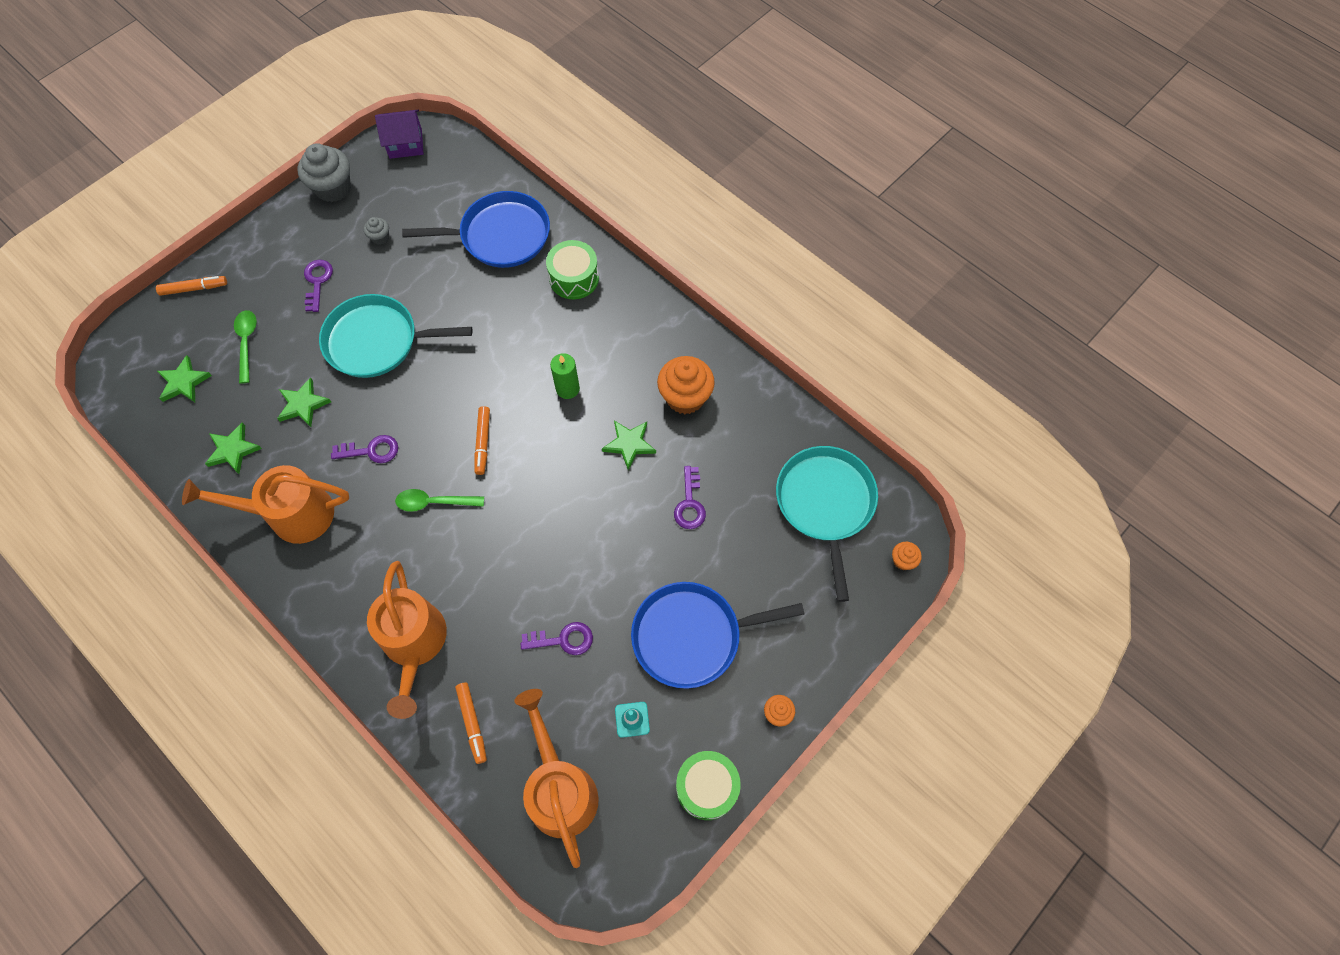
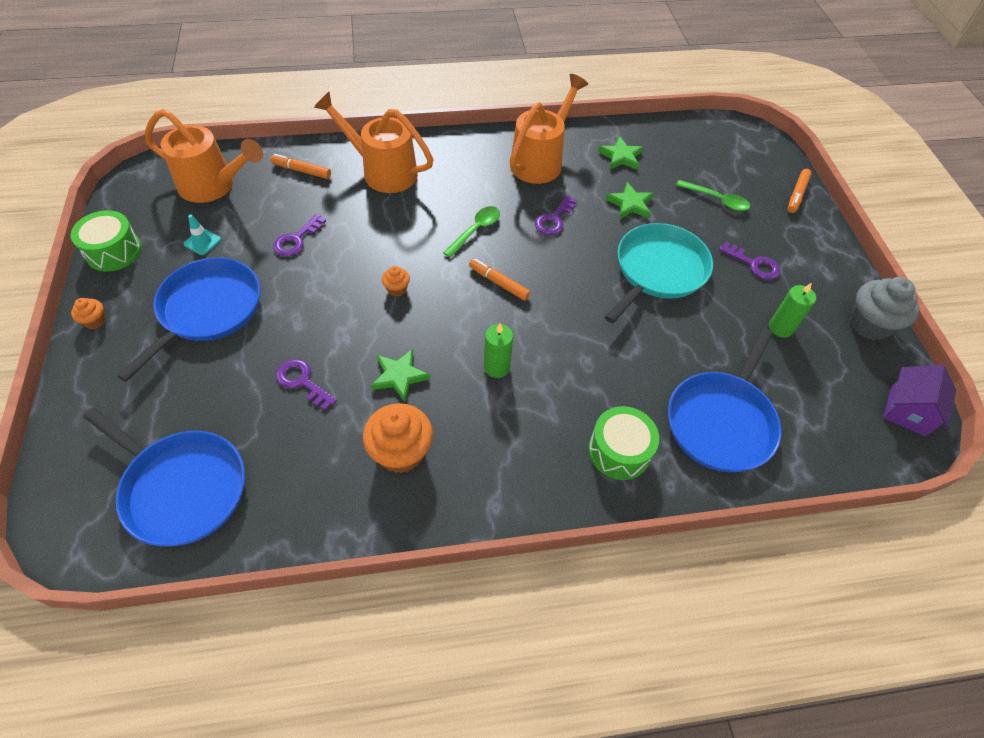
camera: 125 degrees right, 10 degrees down
(184, 382) = (704, 157): green star -> none
(380, 237) = (780, 328): grey cupcake -> green candle
(825, 504) = (181, 487): turquoise pan -> blue pan
(903, 560) = (63, 509): orange cupcake -> orange cupcake (397, 289)

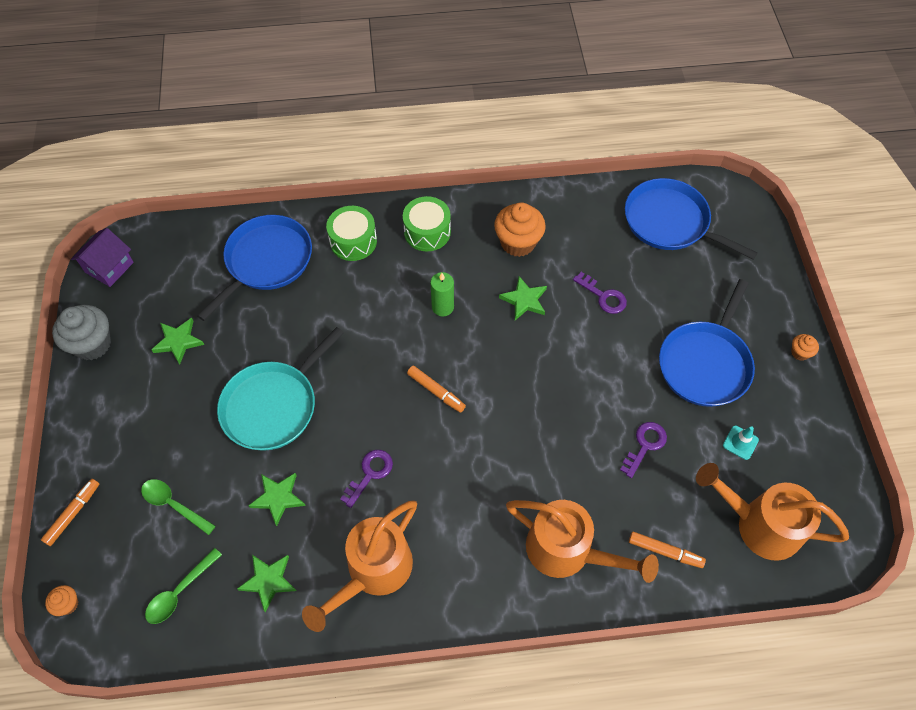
camera: 175 degrees left, 5 degrees up
(114, 251) = (823, 430): green drum -> green drum (427, 232)
(397, 289) = (534, 385): orange cupcake -> orange cupcake (68, 604)
(475, 230) = (457, 458): green spoon -> green spoon (180, 592)
(754, 264) = (171, 413): purple key -> none
(780, 328) = (178, 341): green candle -> green star

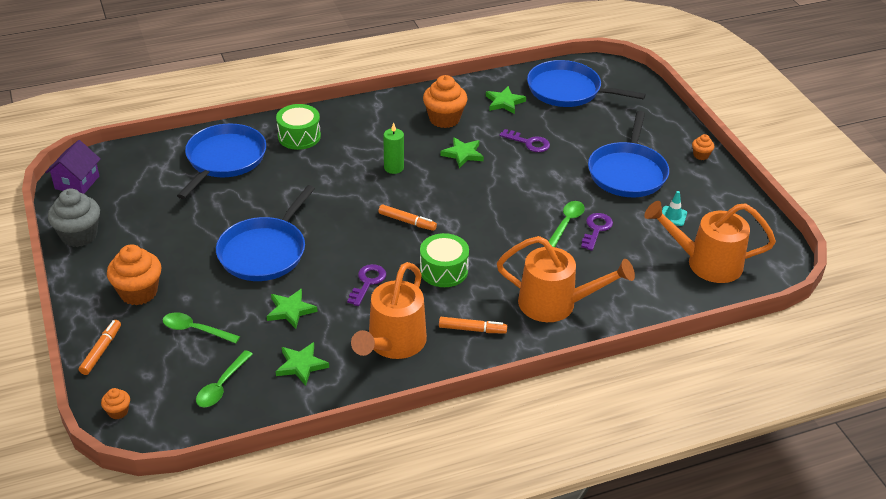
camera: 15 degrees left, 20 degrees down
(130, 438) = (138, 292): none -> orange cupcake
(178, 341) = (161, 222): green star -> green star (504, 102)
(273, 405) = (265, 251): turquoise pan -> blue pan
(427, 232) = (363, 122): green drum -> green drum (443, 270)
(613, 429) = (566, 223): none -> green spoon
(665, 551) = (636, 291): orange marker -> orange marker (472, 329)

